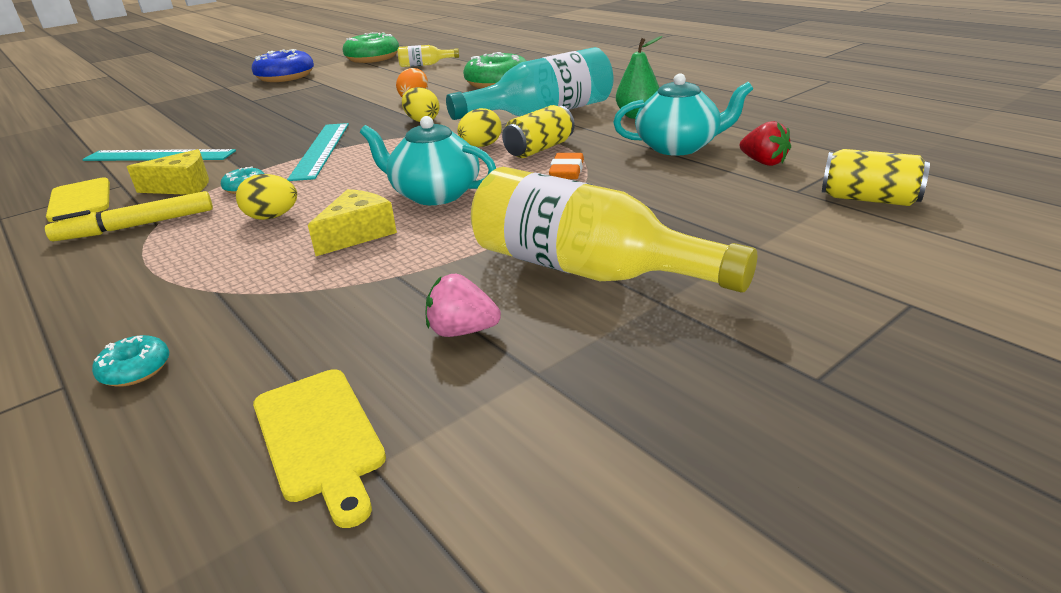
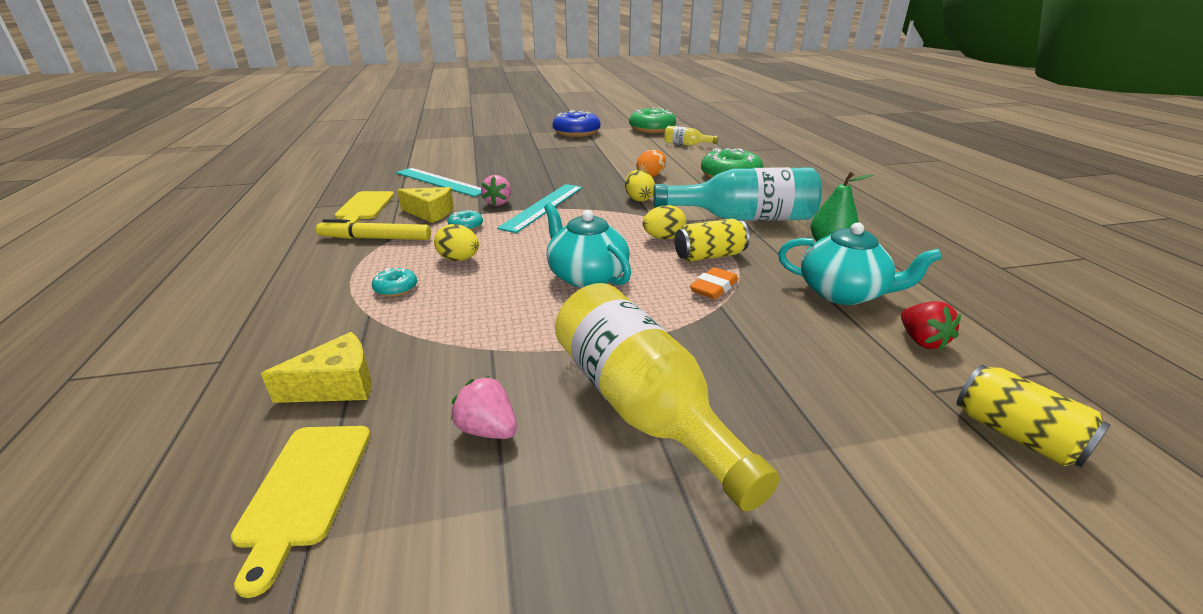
camera: 25 degrees right, 0 degrees up
(136, 370) = (265, 366): turquoise donut -> turquoise donut (396, 288)
(261, 158) = (498, 203): none -> pink strawberry
(358, 234) = (499, 296): yellow cheese -> yellow cheese (337, 385)

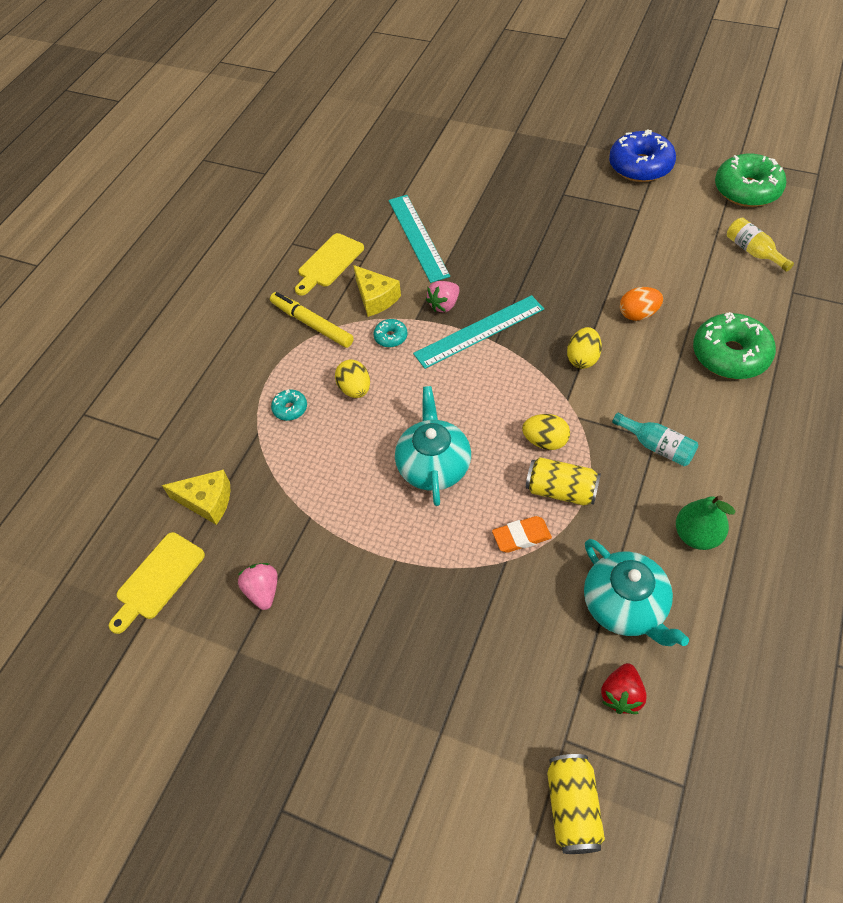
camera: 40 degrees right, 25 degrees up
(641, 407) = (359, 628): yellow bottle -> none
(743, 218) = (657, 446): turquoise bottle -> turquoise bottle, size x0.47

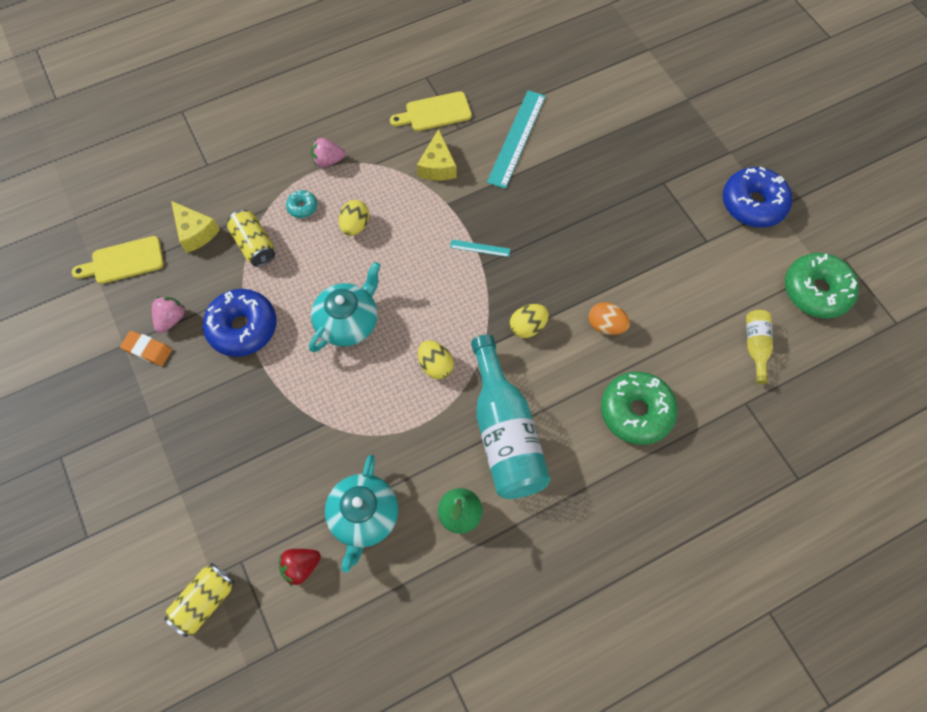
camera: 35 degrees right, 10 degrees up
(312, 324) = (376, 153): yellow marker -> none
(342, 544) = (243, 328): none -> blue donut
(391, 337) = (417, 205): turquoise donut -> none
(444, 305) = (477, 208): pink strawberry -> pink strawberry (328, 161)
(479, 331) = (480, 248): turquoise ruler -> turquoise ruler, size x0.46
(521, 536) = (350, 417): orange eraser -> orange eraser (147, 350)
(561, 490) = (408, 408): yellow can -> yellow can (254, 245)
(657, 446) = (505, 433): turquoise bottle -> turquoise bottle, size x2.12

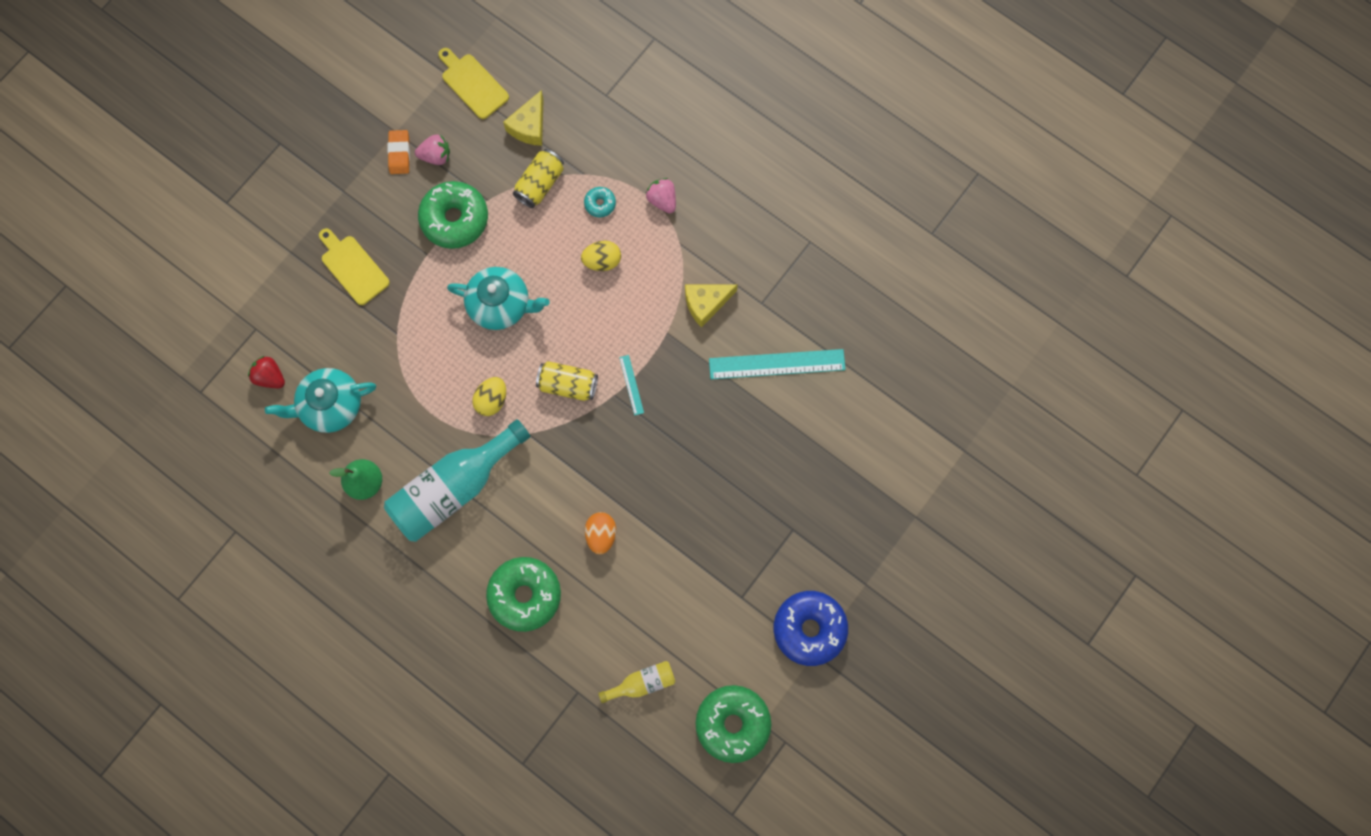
camera: 65 degrees right, 10 degrees up
(204, 601) = (214, 318): yellow can -> yellow can (568, 385)
(243, 328) = (455, 219): blue donut -> green donut
(435, 112) = (769, 271): yellow cutting board -> yellow cutting board (353, 267)
(527, 327) = (567, 464): yellow egg -> none

